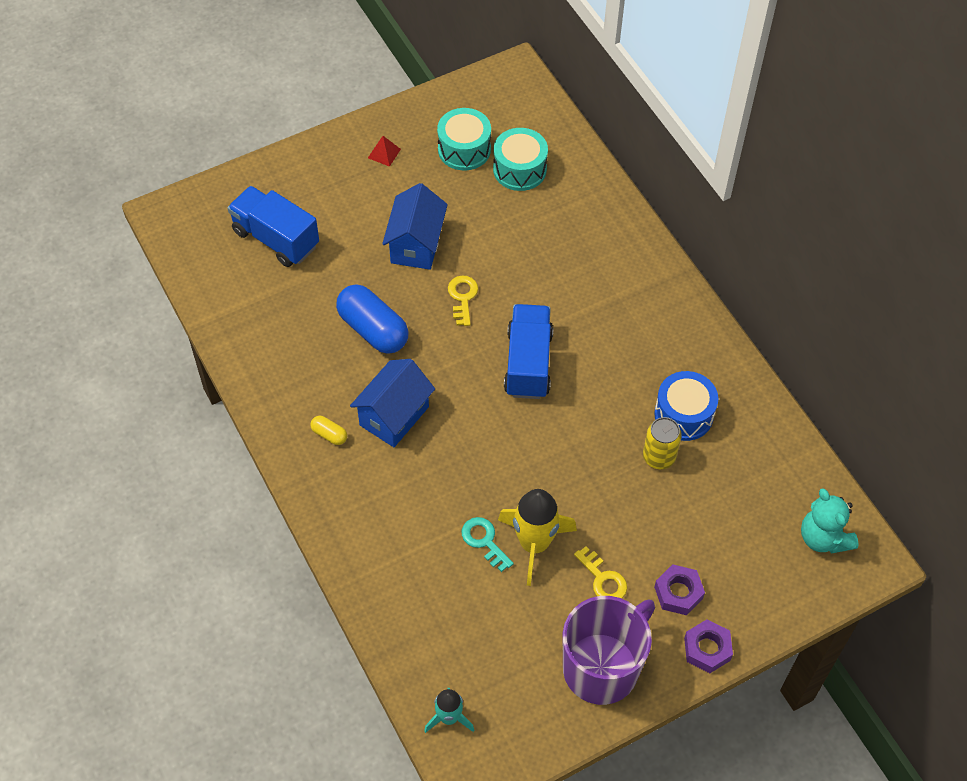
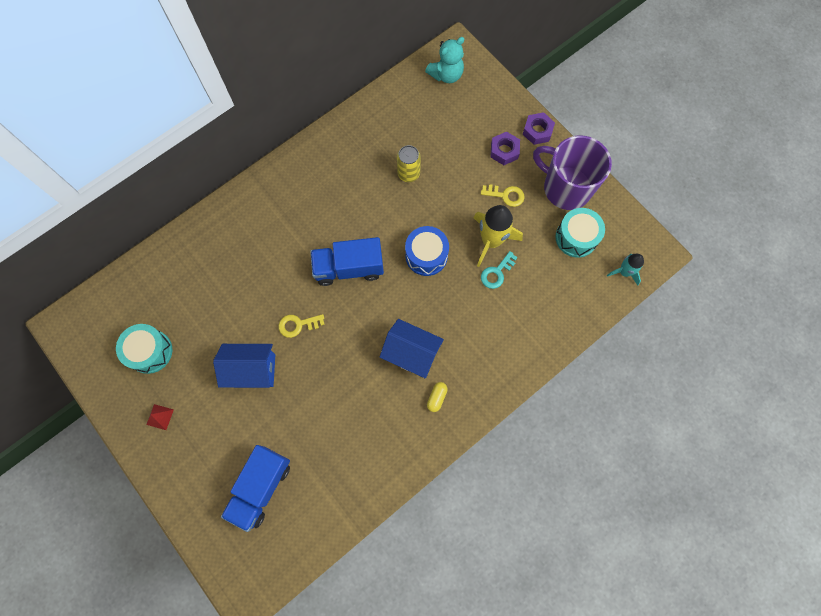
camera: 100 degrees left, 15 degrees up
(373, 329) = (338, 386): blue capsule -> none
(519, 169) = (167, 304): turquoise drum -> turquoise drum (576, 237)
(603, 579) = (506, 195): yellow key -> yellow key turned 60 degrees clockwise
(683, 414) = (372, 162): blue drum -> blue drum (426, 255)

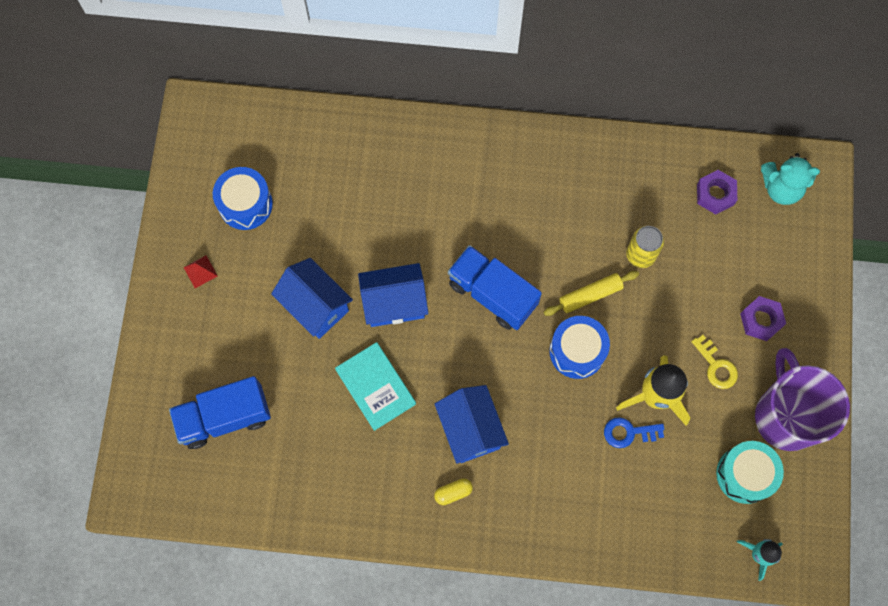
camera: 45 degrees right, 0 degrees up
(150, 351) = (245, 204): turquoise drum -> blue drum
(298, 325) = (394, 303): yellow key -> blue house
(334, 382) = (375, 387): none -> turquoise book
(403, 219) = (590, 295): none -> yellow rolling pin
(496, 273) = (628, 432): turquoise key -> blue key
(537, 131) = (817, 332): purple nut -> purple nut (715, 194)

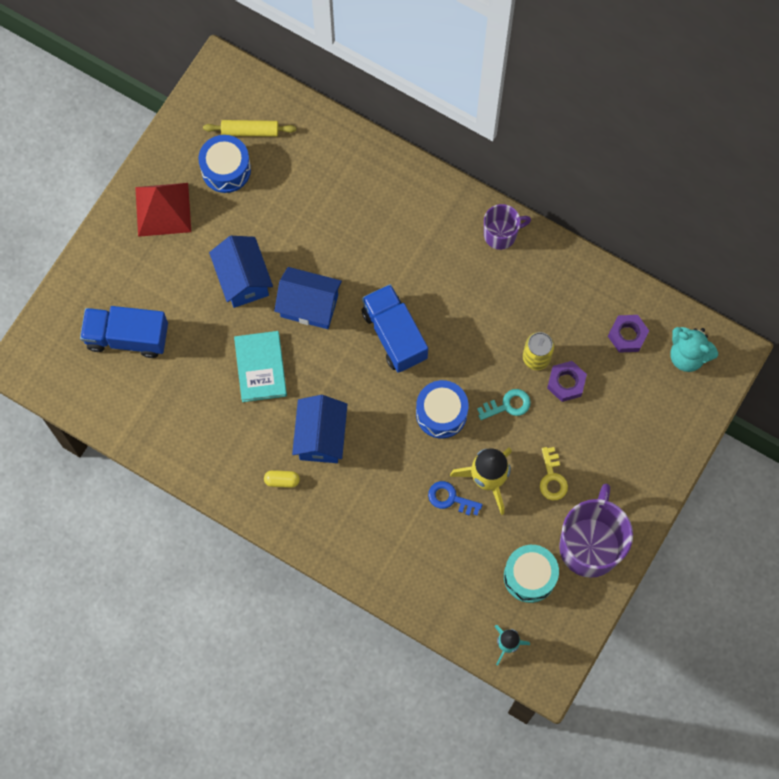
camera: 25 degrees right, 0 degrees up
(200, 271) = (163, 209): red pyramid -> red pyramid, size x2.28
(546, 150) = (501, 234): none -> purple mug
(590, 295) = (476, 372): yellow rolling pin -> yellow rolling pin (250, 131)
(637, 313) = (508, 405): none -> turquoise key
(761, 320) = (610, 458): purple nut -> purple nut (566, 383)

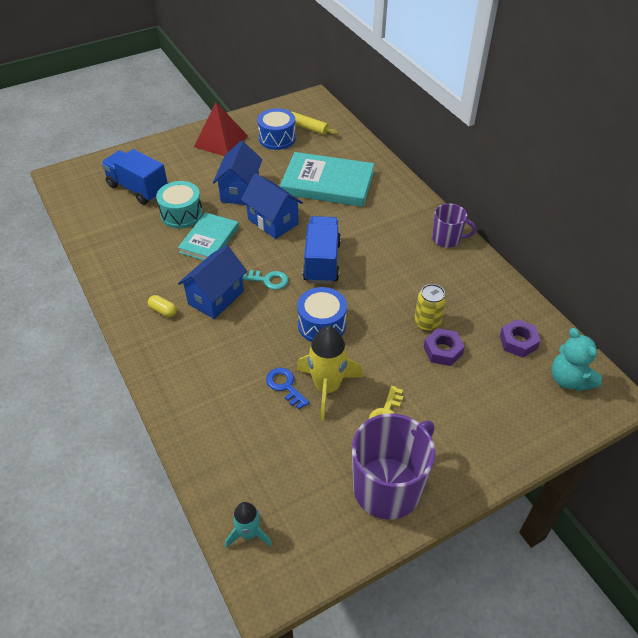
camera: 30 degrees right, 25 degrees down
(330, 215) = (327, 183): none -> turquoise book
(508, 405) = (381, 344): turquoise key -> turquoise key (268, 280)
(529, 576) = (312, 483): turquoise drum -> turquoise drum (181, 214)

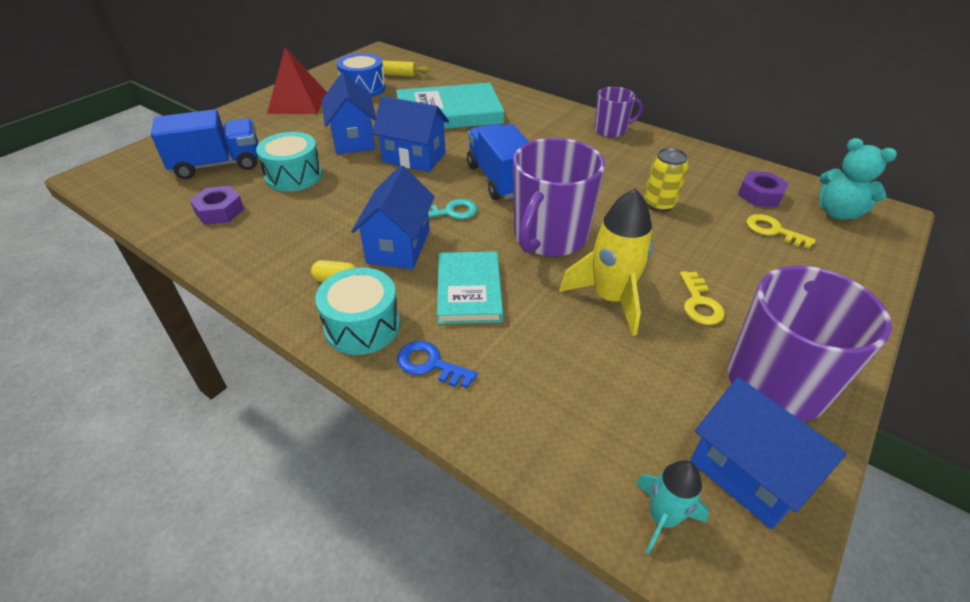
camera: 25 degrees left, 5 degrees down
(138, 189) = (217, 165): blue truck -> blue truck turned 150 degrees clockwise
(160, 350) = (362, 326): none -> turquoise drum
(209, 240) = (348, 192): turquoise book -> turquoise book (469, 290)
(285, 386) = (559, 313): blue key -> blue key (430, 364)
(318, 532) = (748, 473): none -> blue house
(321, 324) = (549, 237): blue drum -> purple mug
(443, 351) = (698, 224): purple nut -> purple nut (220, 211)
(497, 377) = (773, 230): none -> yellow key

